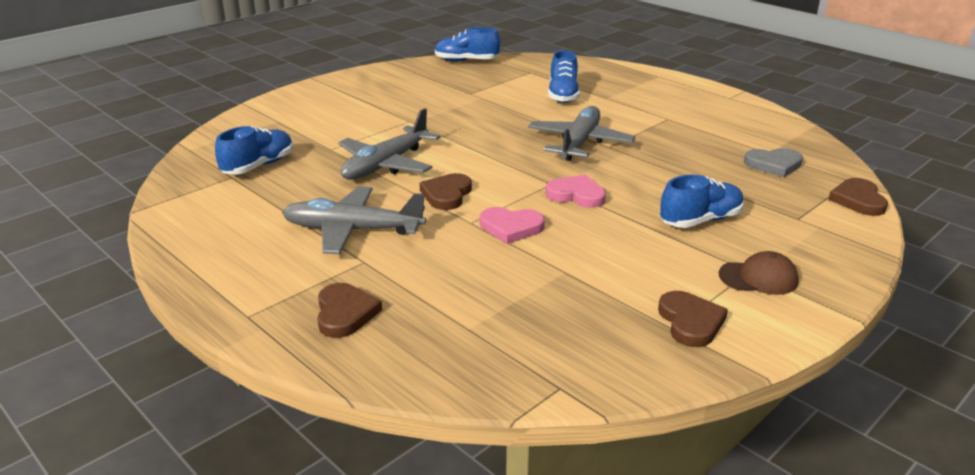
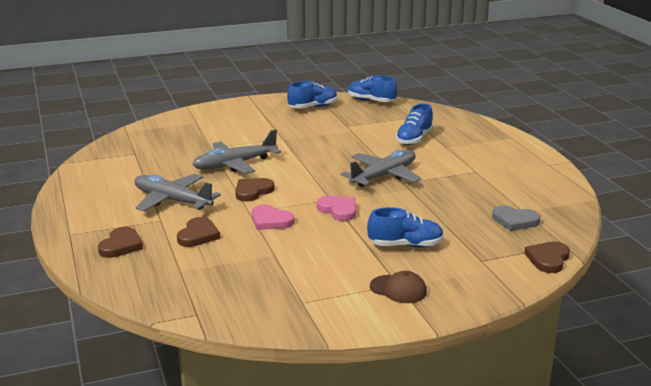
camera: 25 degrees right, 5 degrees down
(258, 166) = (156, 150): blue shoe -> blue shoe (313, 107)
(690, 322) = (318, 302): brown heart -> brown heart (198, 235)

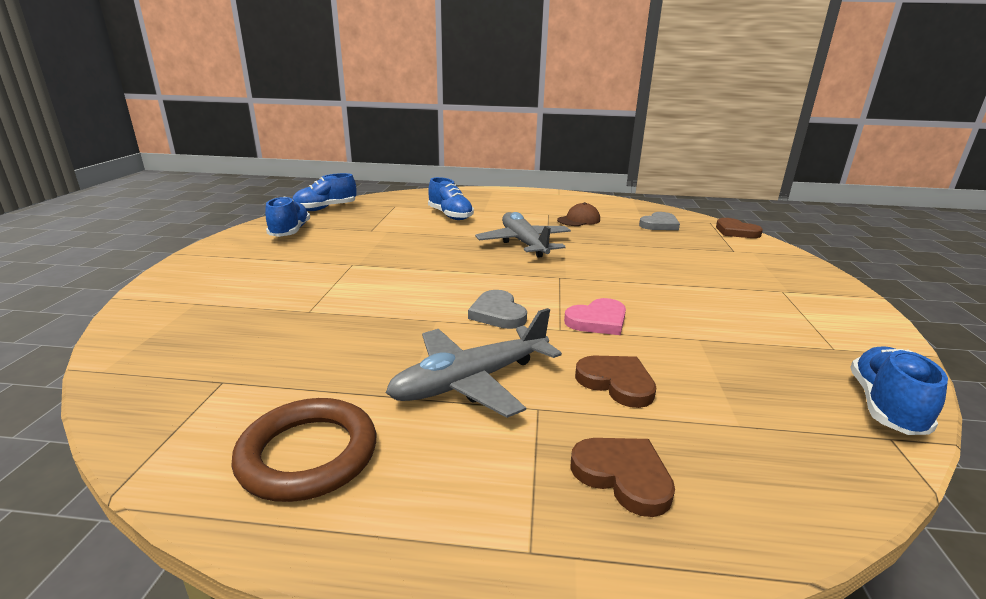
camera: 65 degrees left, 0 degrees up
(98, 184) = (308, 454): none -> brown ring
(235, 164) = (395, 307): grey plane -> none
(253, 191) = (497, 313): brown heart -> grey heart
(338, 210) = (592, 279): pink heart -> none
(398, 289) = (795, 293): brown cap -> brown cap (579, 220)
(405, 245) = (695, 269): blue shoe -> blue shoe (885, 406)

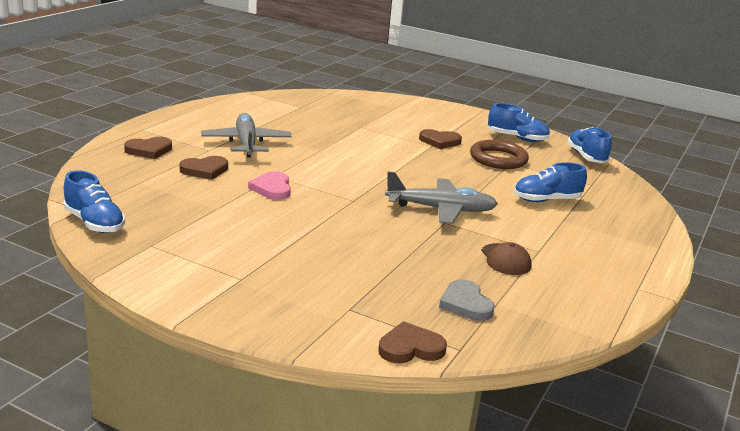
camera: 110 degrees right, 0 degrees up
(308, 454) = (231, 112): brown ring -> brown ring (498, 159)
(333, 261) = (439, 141): none -> brown heart
(497, 313) = (312, 166): grey heart -> none

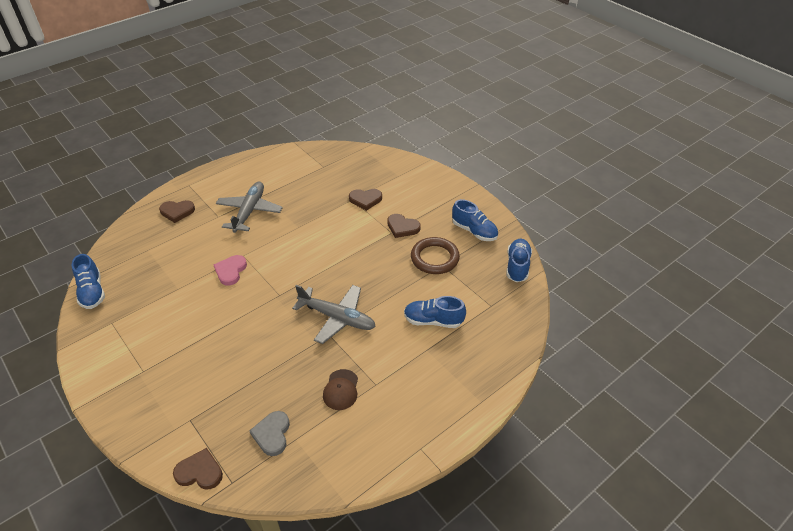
camera: 25 degrees right, 20 degrees up
(205, 170) = (199, 241): brown heart -> brown heart (365, 200)

